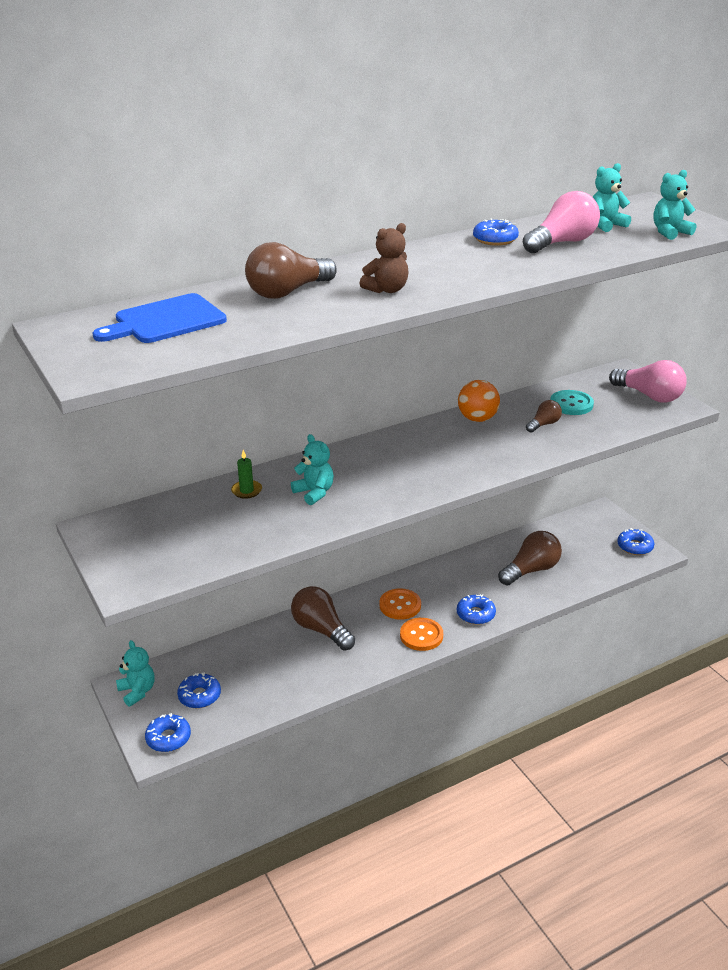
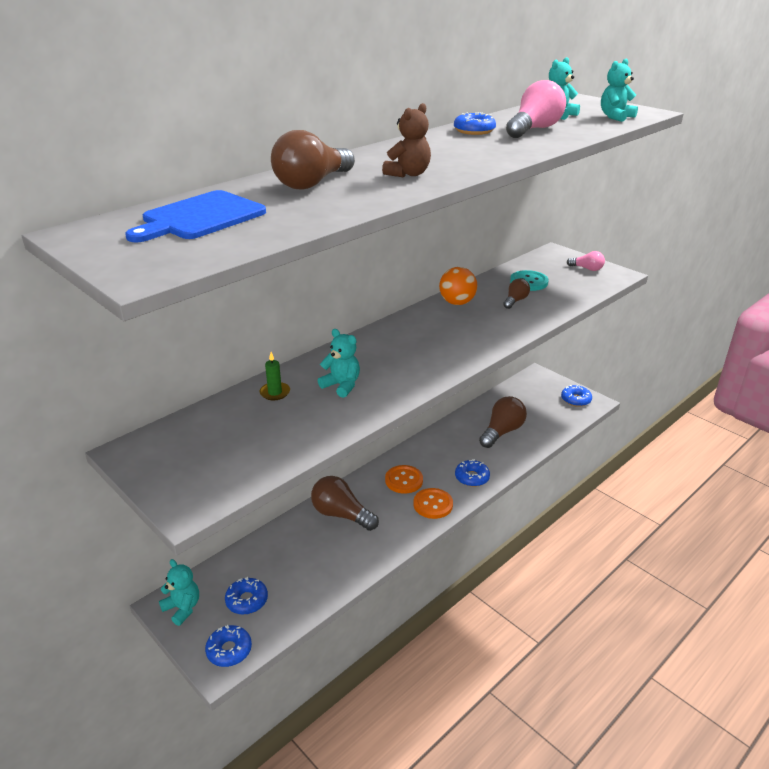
camera: 15 degrees left, 0 degrees up
(649, 396) = (587, 269): pink light bulb -> pink light bulb, size x0.55

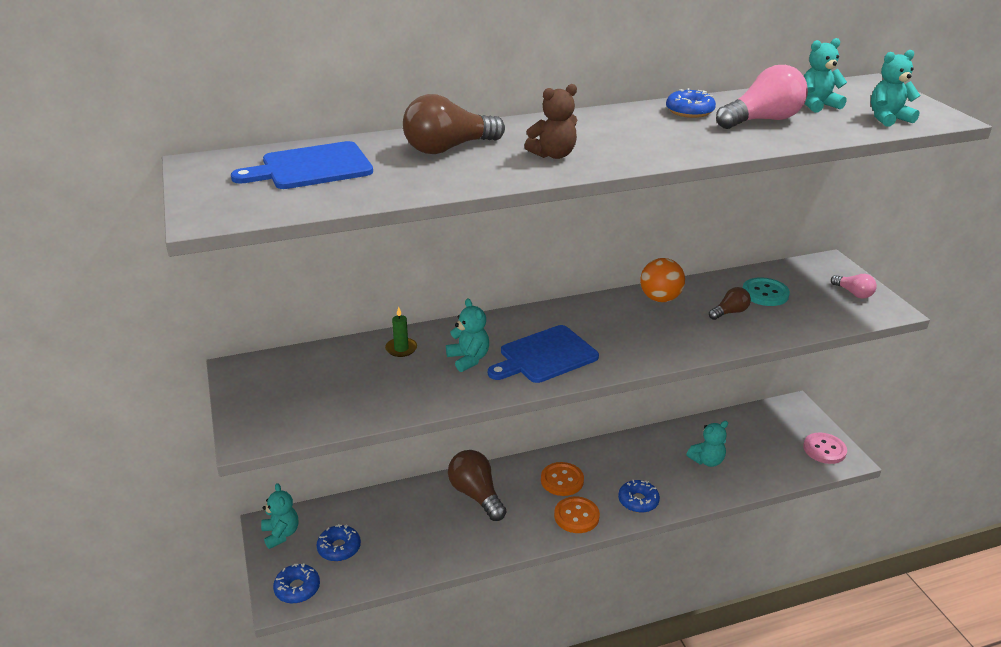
camera: 25 degrees right, 0 degrees up
(403, 367) = (545, 356): none -> blue cutting board
(502, 432) = (707, 461): brown light bulb -> turquoise teddy bear
(575, 400) = (824, 449): blue donut -> pink button

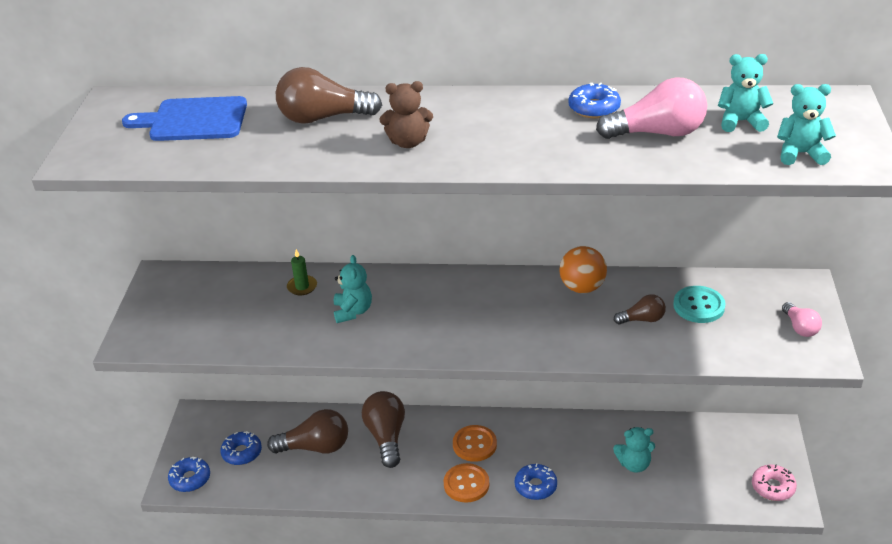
camera: 25 degrees right, 5 degrees up
(281, 534) = (202, 426): turquoise teddy bear -> none
(412, 522) = (315, 447): none -> brown light bulb
(545, 356) = (423, 324): blue cutting board -> none
(824, 449) = (773, 487): pink button -> pink donut

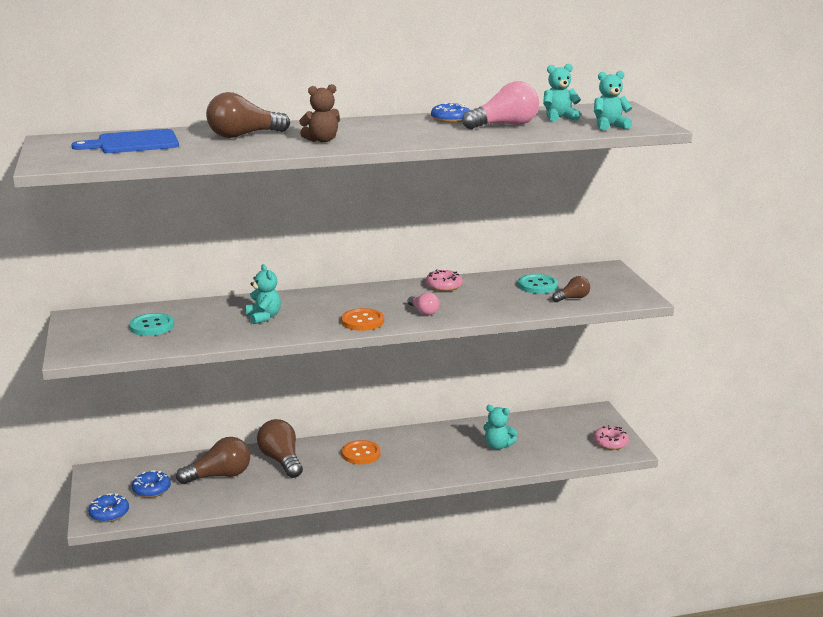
camera: 20 degrees left, 15 degrees down
(229, 306) = (152, 326): none -> turquoise button
(302, 287) = (211, 309): green candle -> none
(466, 484) = (365, 478): orange button -> orange button (362, 321)
(535, 486) = (424, 470): blue donut -> none
(582, 287) = (444, 286): orange ball -> pink donut
(634, 464) = (498, 446): turquoise teddy bear -> turquoise teddy bear turned 45 degrees clockwise
(642, 319) = (499, 296): brown light bulb -> brown light bulb (572, 298)
(800, 327) = (616, 288): pink light bulb -> pink light bulb (423, 312)

